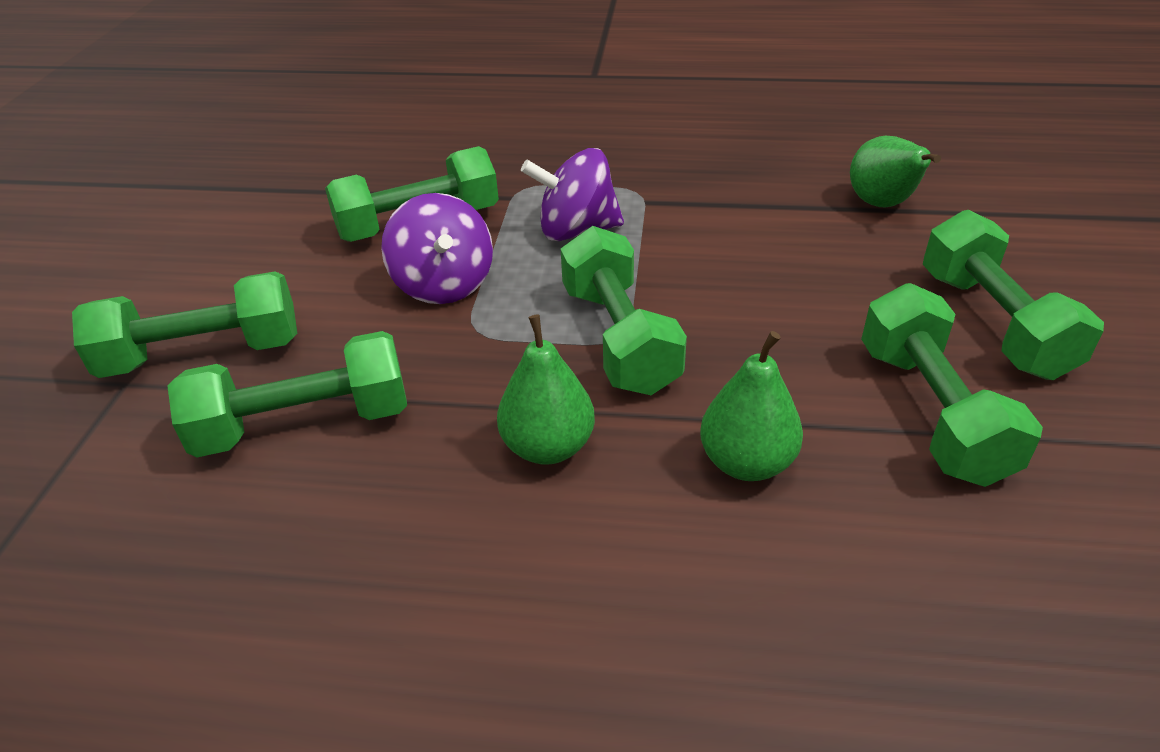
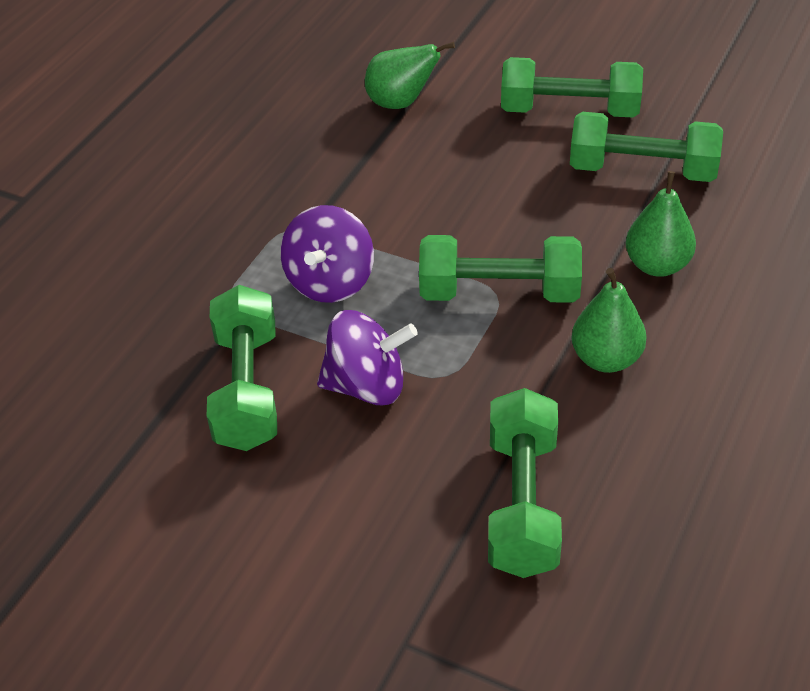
camera: 70 degrees left, 5 degrees up
(203, 354) = (387, 577): green dumbbell -> none

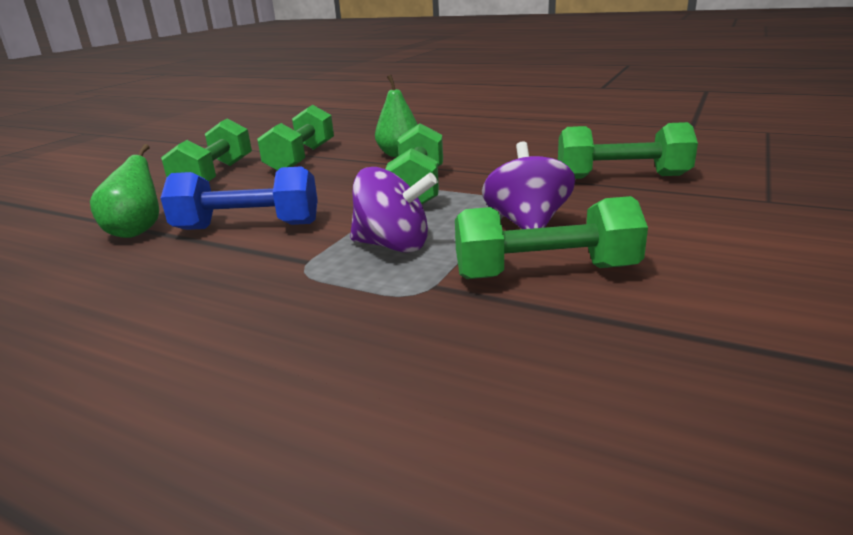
camera: 90 degrees left, 20 degrees down
(399, 173) = (248, 226): none -> blue dumbbell
(606, 359) = (485, 163): green pear -> none

